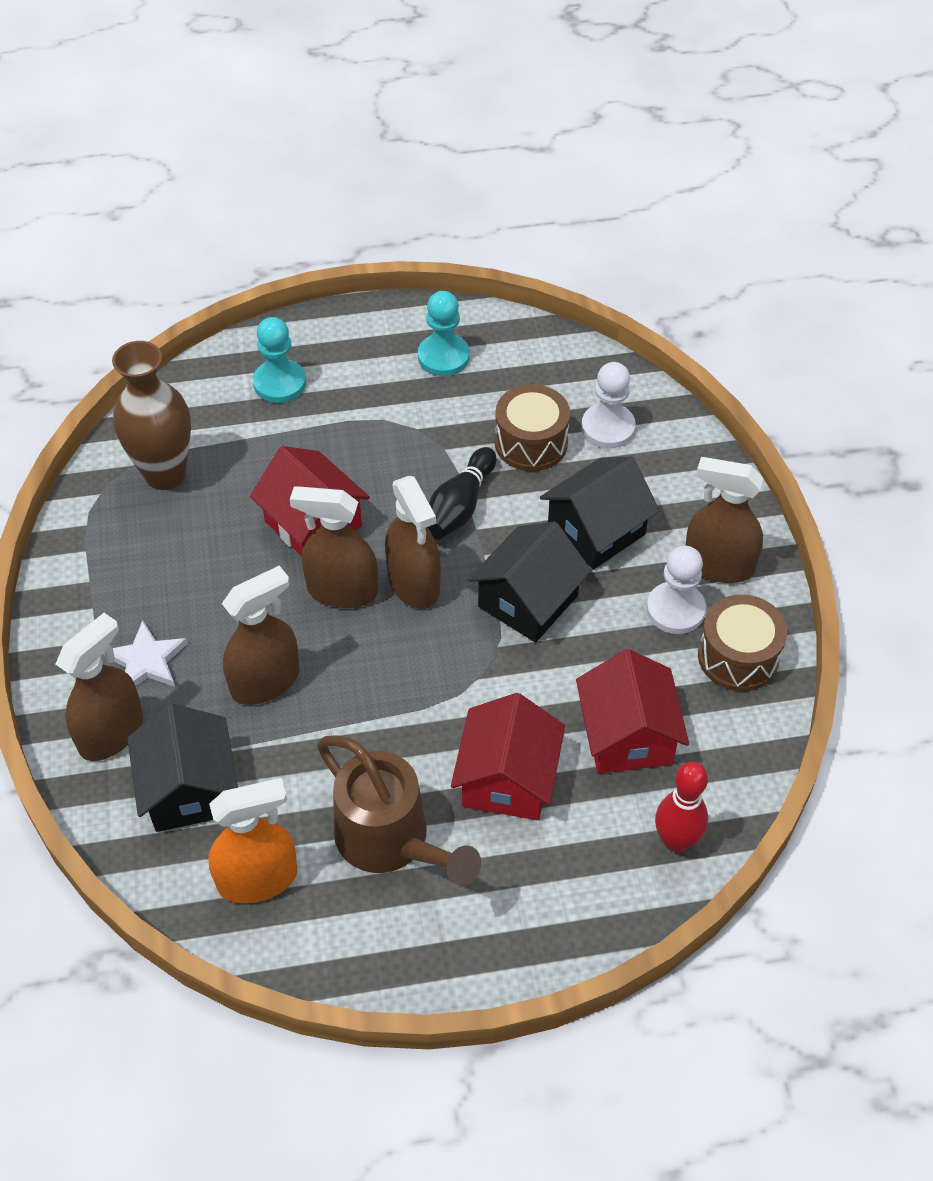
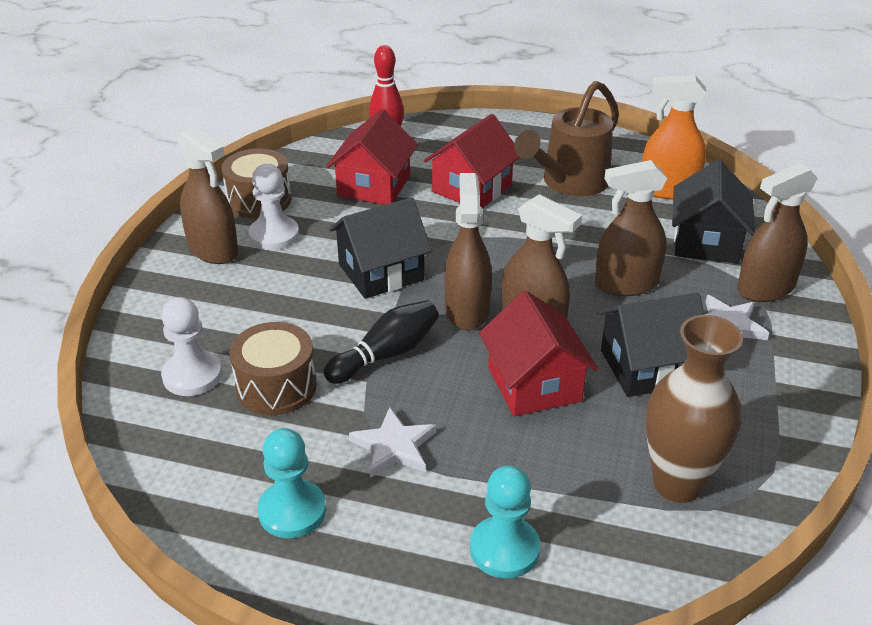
camera: 155 degrees left, 15 degrees down
(391, 842) = (569, 183): brown watering can -> brown watering can turned 120 degrees counterclockwise
(400, 427) = (394, 447): none -> white star
(596, 531) = (284, 300): black house -> black house (647, 367)

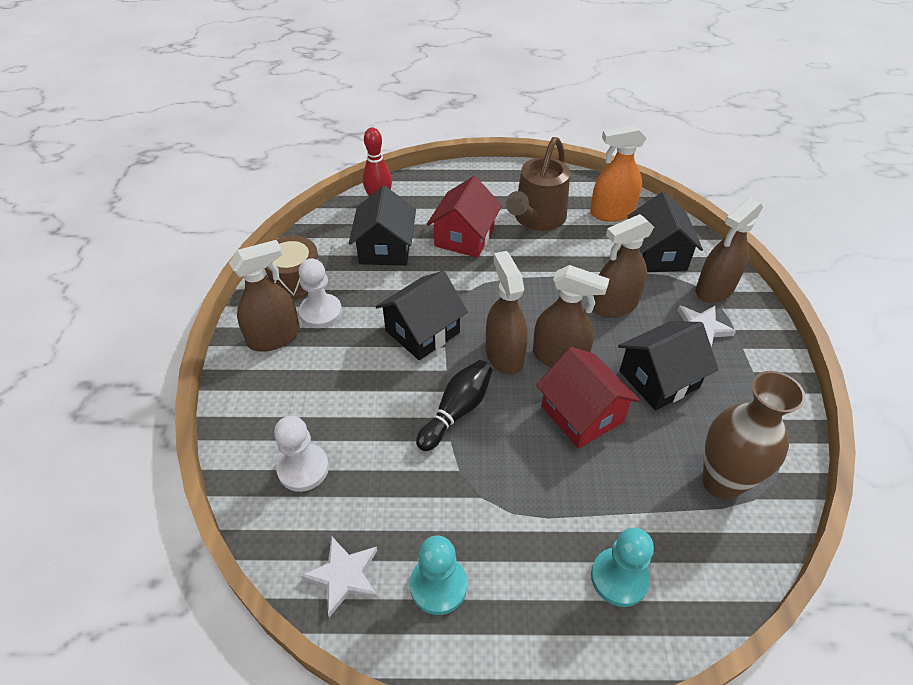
camera: 15 degrees left, 10 degrees up
(213, 250) = (274, 337): brown spray bottle -> brown spray bottle turned 60 degrees counterclockwise
(276, 386) = (378, 463): brown drum -> none
(374, 186) = (385, 248): red house -> black house
(394, 447) = (496, 500): white star -> white star (343, 576)

